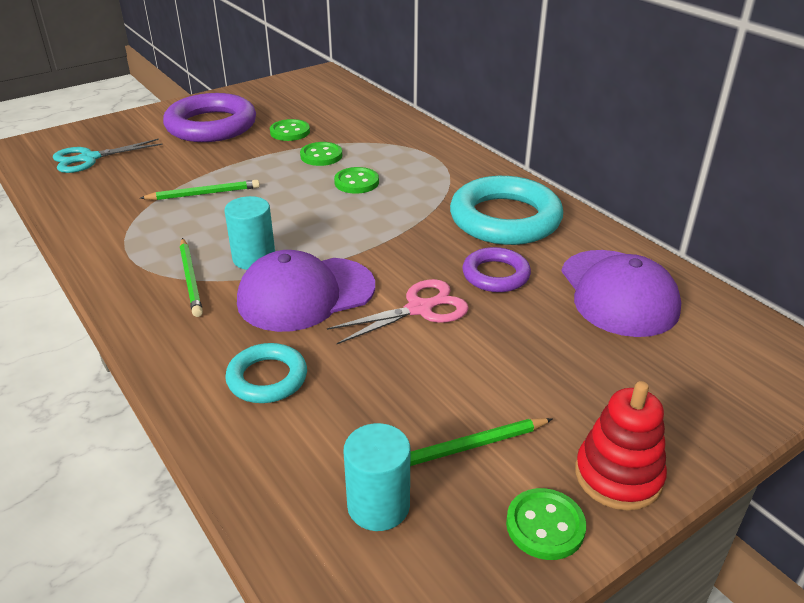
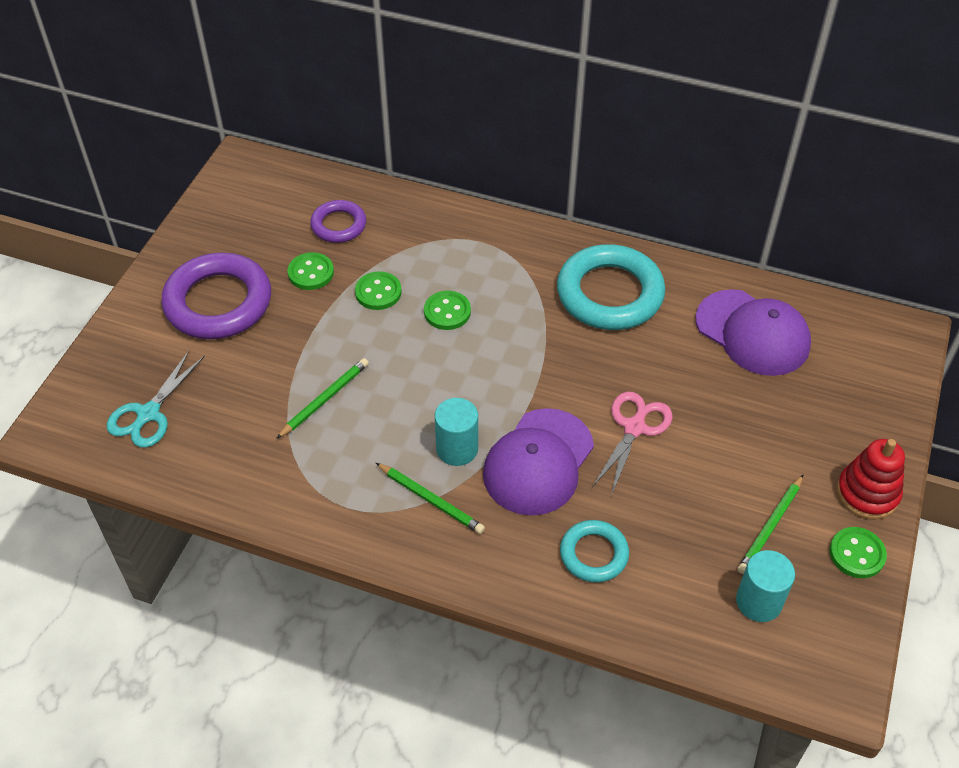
camera: 35 degrees left, 15 degrees up
(495, 275) = (656, 361): purple ring -> purple ring (338, 225)

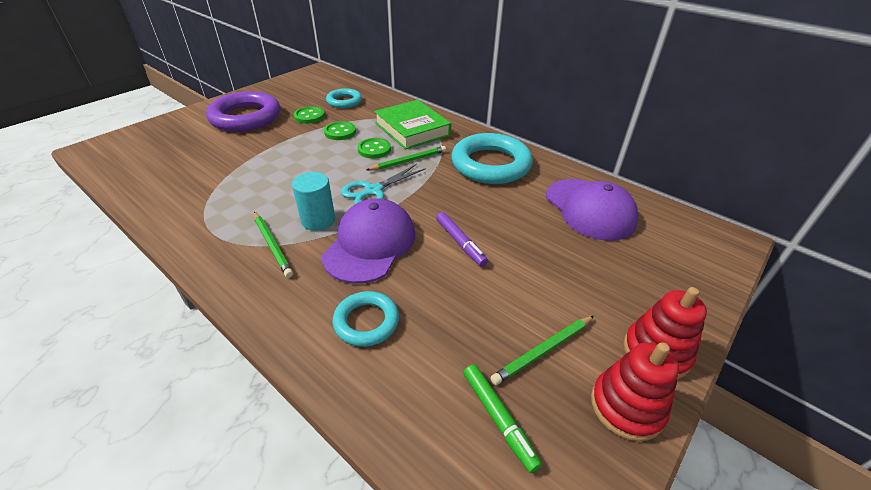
camera: 20 degrees right, 10 degrees down
(148, 414) = (152, 154): turquoise scissors -> turquoise scissors (373, 191)
(325, 399) = (258, 172): green pencil -> green pencil (408, 161)
(338, 225) = (344, 101): purple ring -> turquoise ring
(473, 256) = (412, 129): none -> green book
(538, 462) = (370, 244): purple cap -> purple cap turned 150 degrees clockwise
(634, 428) = (460, 243): pink scissors -> purple marker
(759, 602) = (498, 418): turquoise cylinder -> green marker
(857, 554) = (626, 406): green button -> red stacking toy

